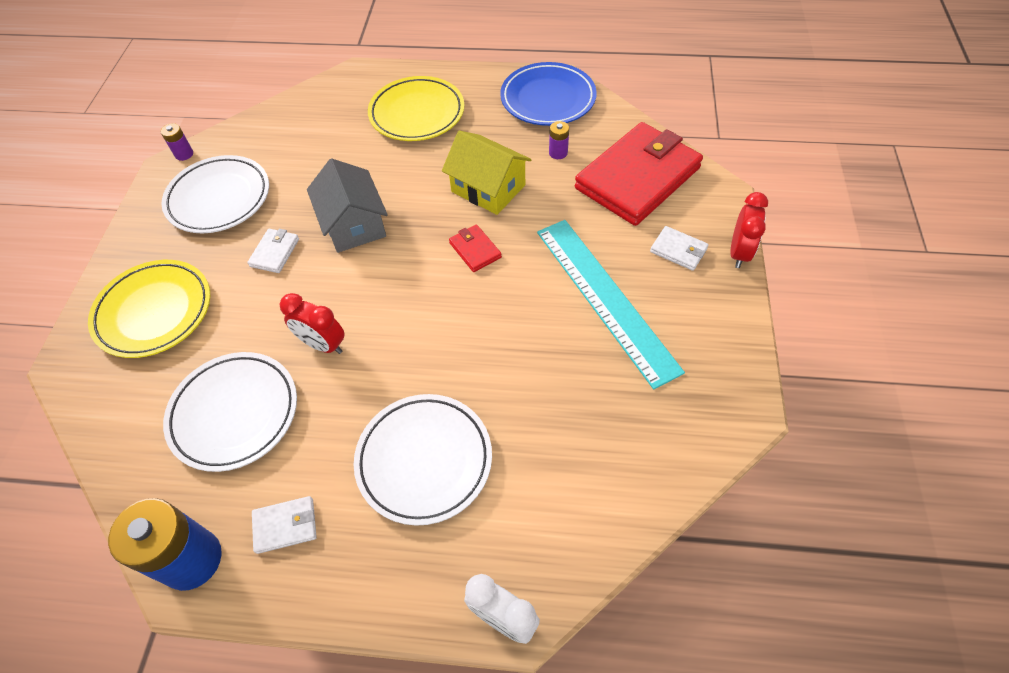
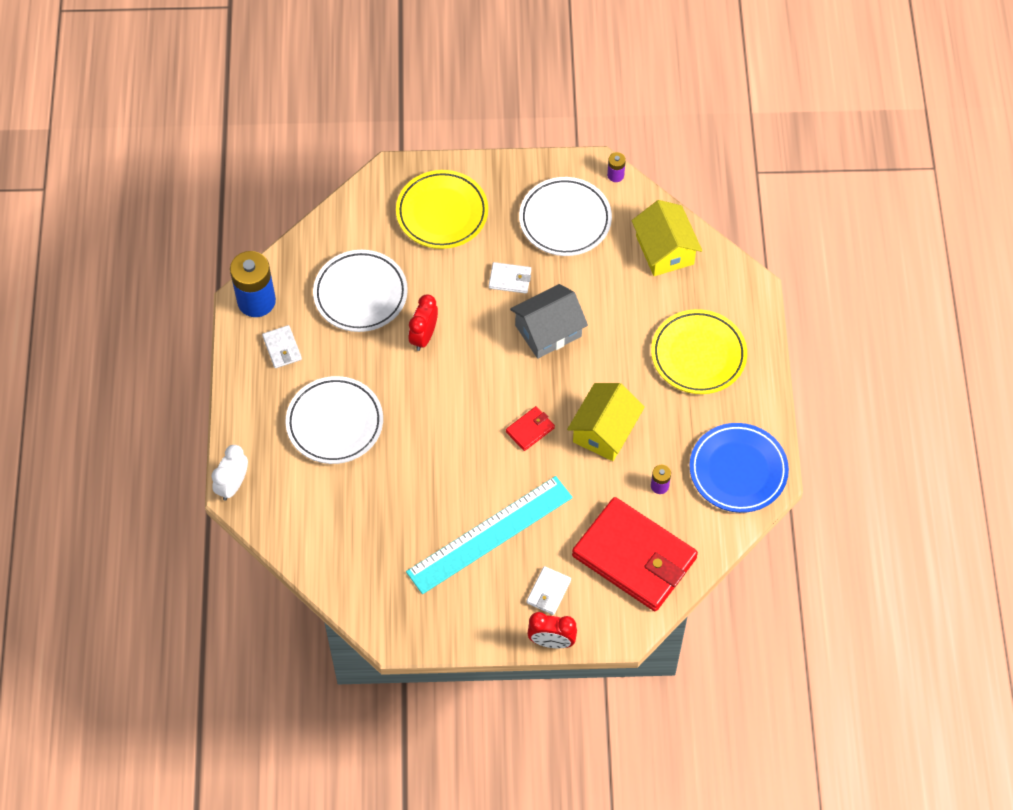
camera: 80 degrees right, 5 degrees up
(290, 126) = (665, 250): none -> yellow house

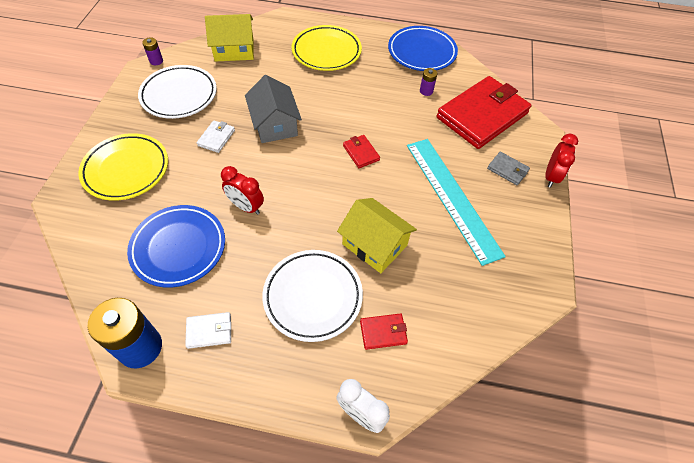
camera: 80 degrees left, 5 degrees down
(311, 490) = (383, 332): none -> red wallet
(360, 294) = (179, 248): white plate -> blue plate
(548, 592) = (507, 170): white wallet -> grey wallet
(604, 431) = (373, 110): yellow house -> yellow house (374, 245)

